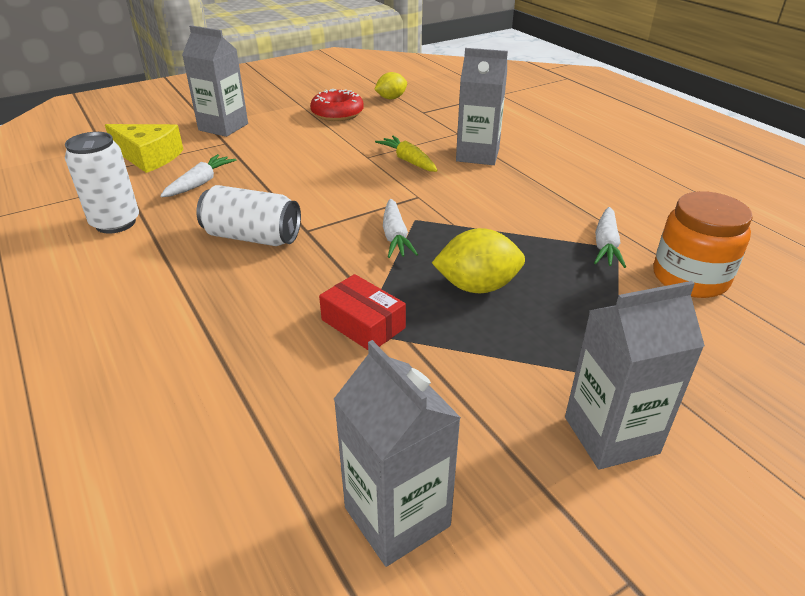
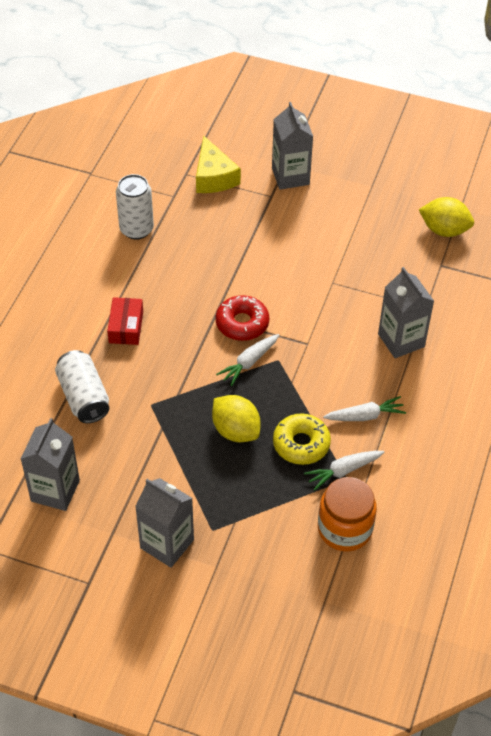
camera: 50 degrees right, 15 degrees up
(200, 183) = (211, 228): white carrot -> white carrot (365, 416)
(252, 237) = (183, 299): white can -> white can (84, 397)
(337, 113) = (380, 219): red donut -> red donut (242, 323)
(363, 324) = (157, 401): red box -> red box (126, 327)
(391, 98) = (444, 230): yellow lemon -> yellow lemon, size x1.50
(408, 161) = (350, 308): yellow carrot -> none
(543, 254) = (301, 444): none -> yellow donut

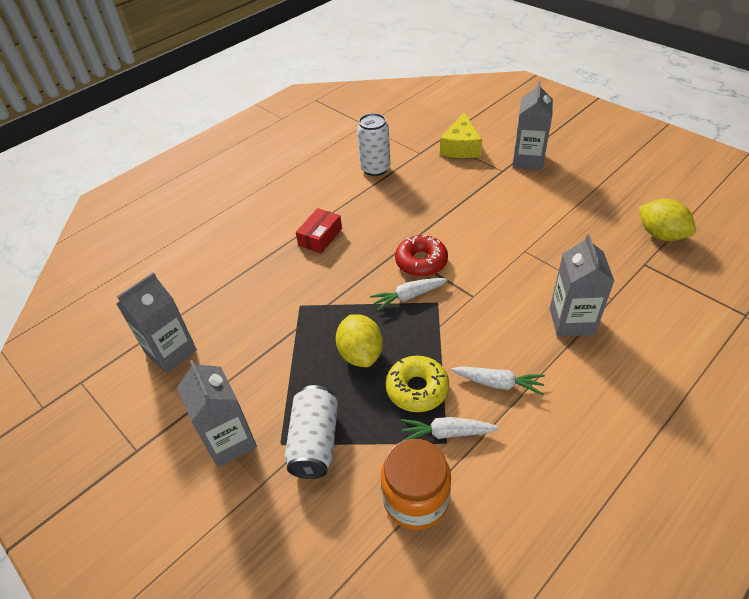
camera: 30 degrees right, 5 degrees down
(84, 397) = (249, 281): white can -> white can (315, 441)

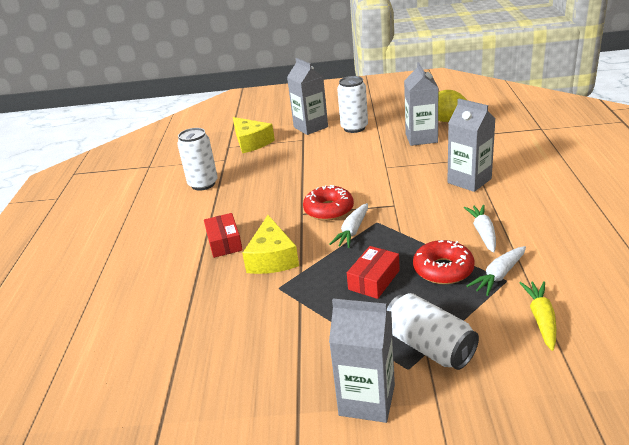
camera: 45 degrees left, 15 degrees down
(171, 352) = (210, 394): grey carton -> grey carton (421, 138)
(328, 276) = (272, 258): none -> yellow cheese
(361, 354) = (374, 280): yellow lemon -> red box
(416, 499) = (541, 319): orange jar -> yellow carrot
(417, 389) = (443, 269): yellow donut -> red donut
(498, 383) = (483, 233): white carrot -> white carrot turned 60 degrees counterclockwise
(562, 186) = (354, 128): none -> white can

